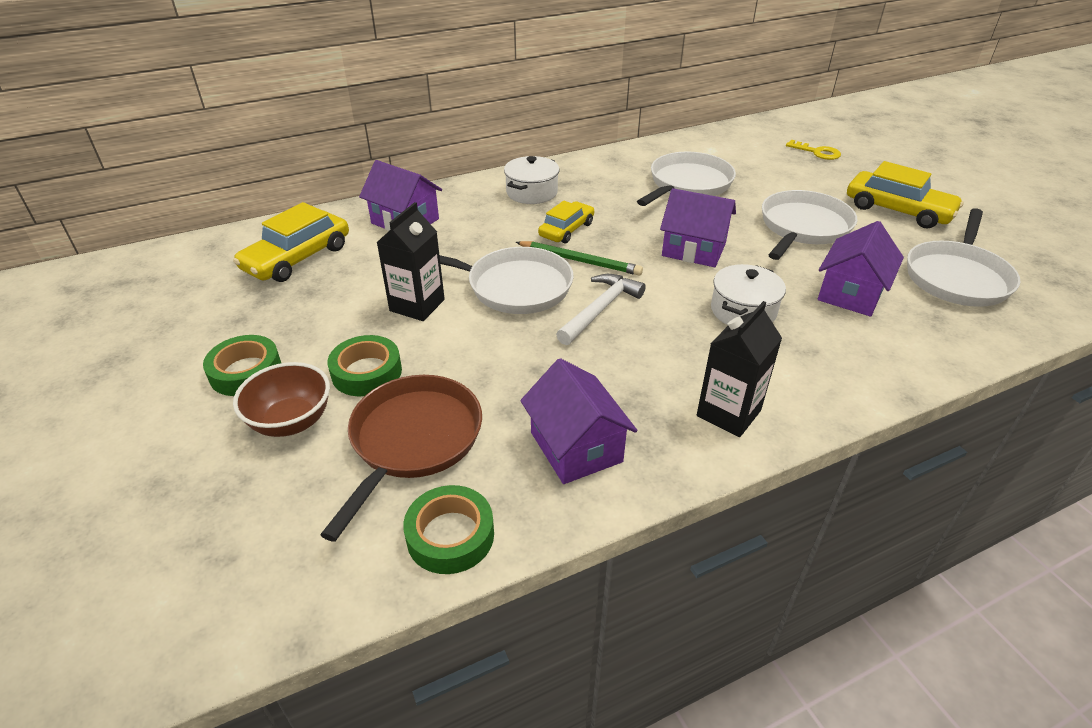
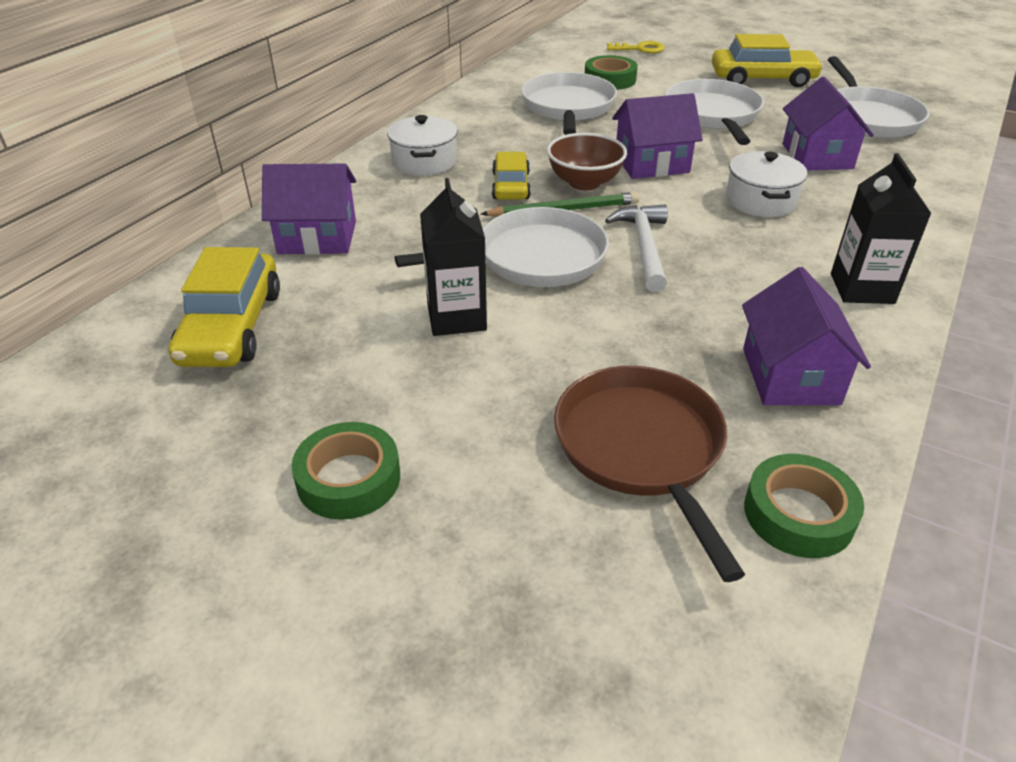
camera: 35 degrees left, 0 degrees up
(291, 421) = (485, 501): brown bowl -> brown bowl (584, 183)
(366, 372) = (497, 408): green tape -> green tape (610, 79)
(576, 447) = (790, 376): purple house -> purple house turned 60 degrees clockwise

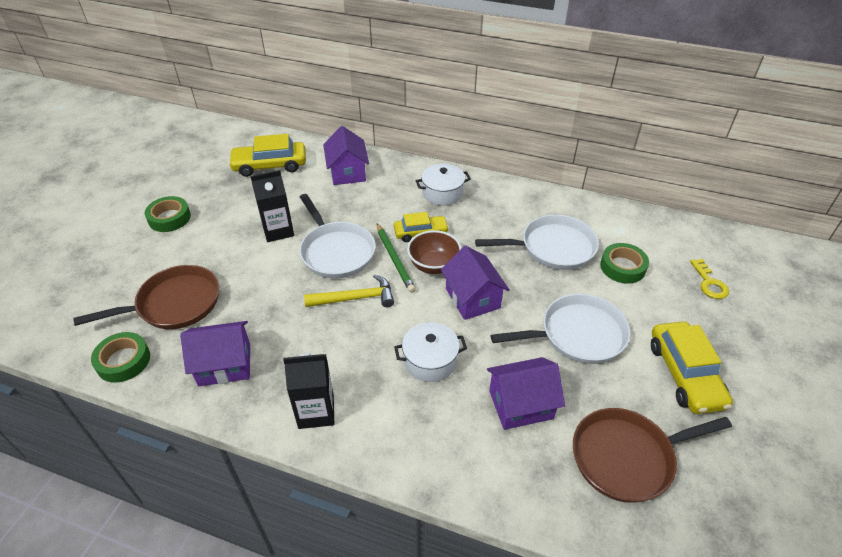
camera: 80 degrees right, 5 degrees up
(644, 247) = (355, 298): white hammer -> yellow hammer
(868, 117) = (627, 457): white pan -> brown pan

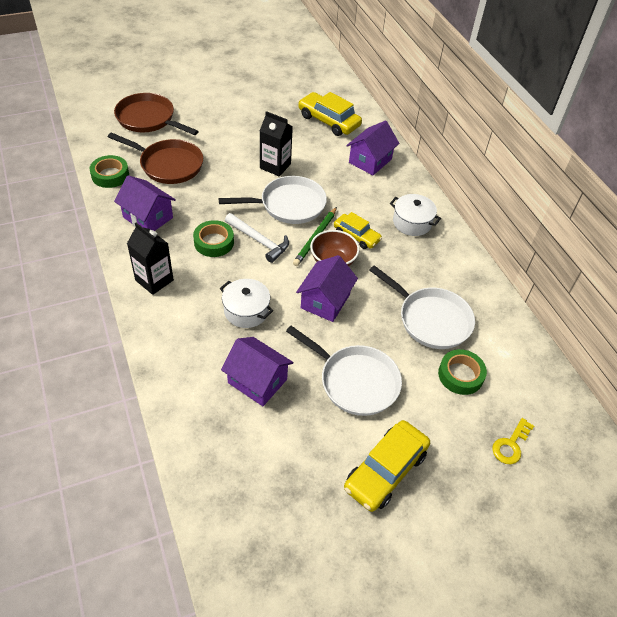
camera: 45 degrees right, 5 degrees up
(169, 218) = (229, 113): green tape -> green tape (214, 242)
(336, 251) = (288, 205): white pan -> white pan turned 120 degrees counterclockwise
(355, 298) = (259, 241): yellow hammer -> white hammer
(627, 457) = (270, 467): brown pan -> brown pan (148, 119)

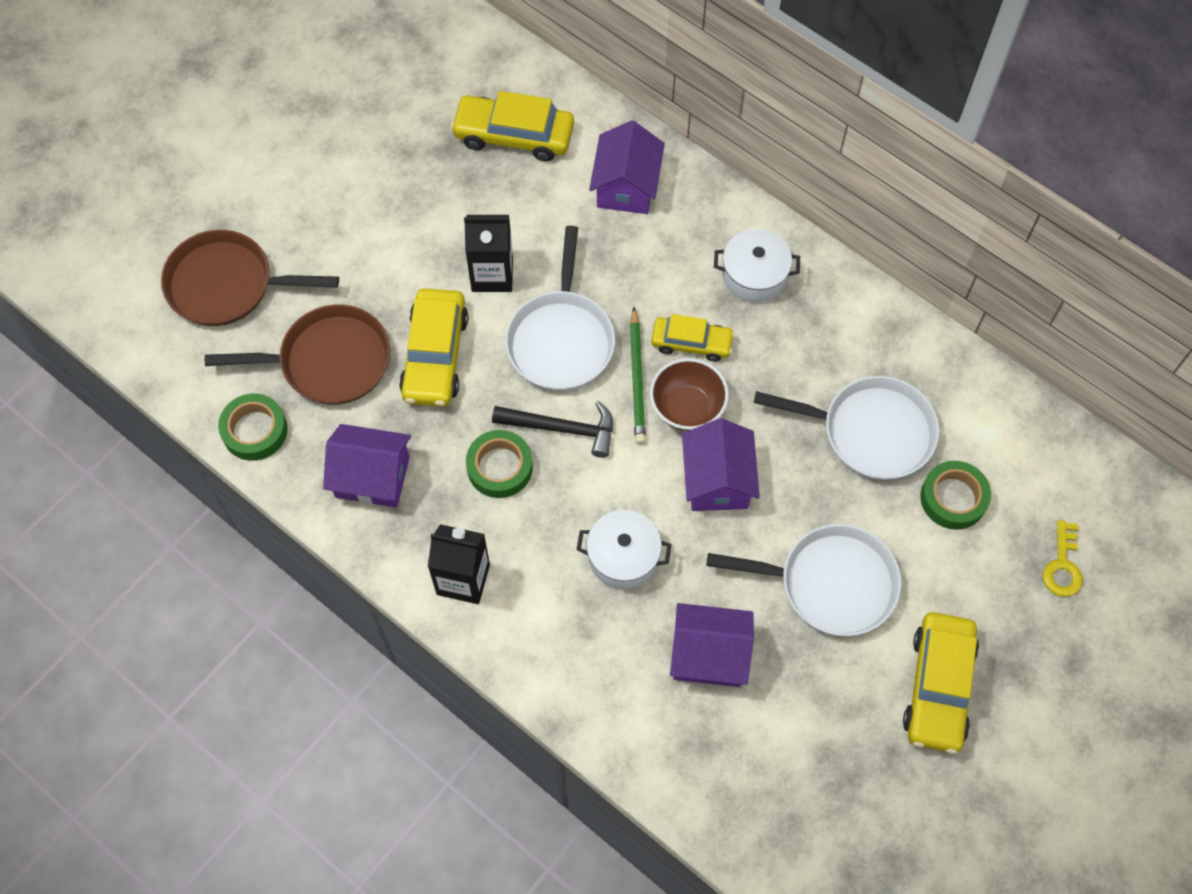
camera: 25 degrees left, 15 degrees up
(220, 184) = (435, 355): none -> yellow car
(259, 241) = (562, 429): white hammer -> black hammer
(288, 205) = (561, 339): white pan -> white pan turned 135 degrees clockwise

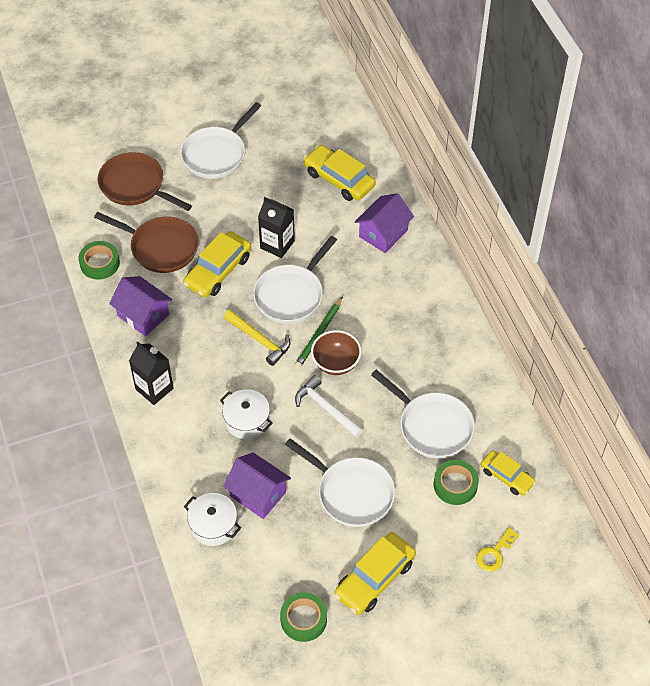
camera: 30 degrees right, 10 degrees down
(314, 179) = (216, 154): none -> white pan
(500, 467) = (212, 343): green tape -> green tape (303, 619)
(562, 429) = (259, 340): black hammer -> yellow hammer
(691, 343) = (362, 331): yellow car -> yellow car (506, 476)
(717, 480) = (326, 408): purple house -> white hammer
(754, 275) = (423, 313): white pot -> white pot (213, 525)

